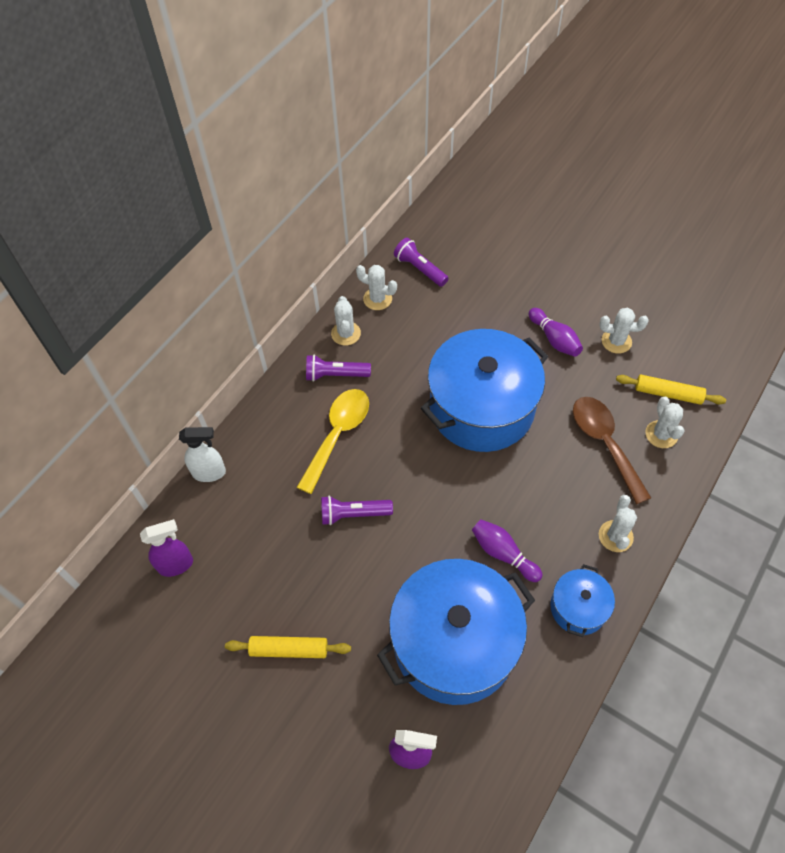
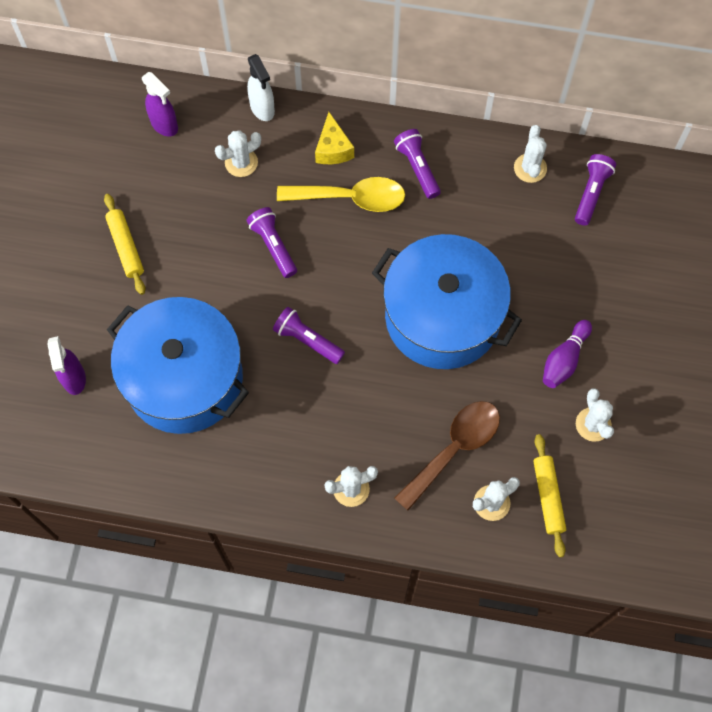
camera: 65 degrees right, 10 degrees up
(282, 431) = (333, 149): none -> yellow cheese
(346, 333) = (471, 156): white cactus -> white cactus (241, 162)
(460, 520) = (307, 340): none -> purple flashlight
(503, 553) = (288, 391): purple bowling pin -> none
(578, 608) = (261, 475): blue pot -> none

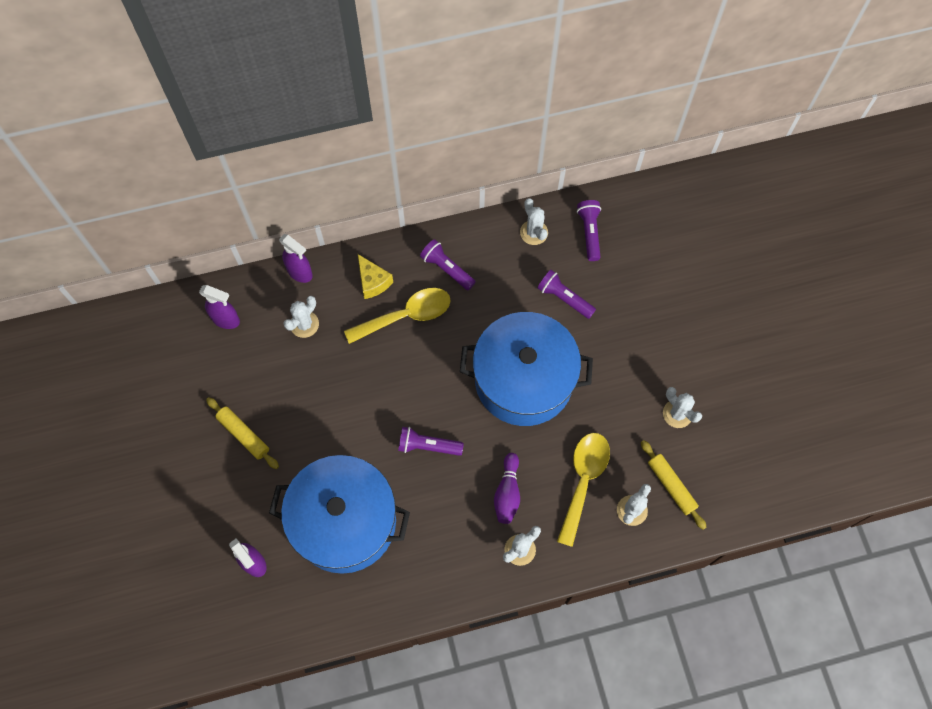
camera: 25 degrees left, 0 degrees up
(262, 109) = (300, 272): white spray bottle -> purple spray bottle
(273, 246) = (363, 381): purple flashlight -> purple flashlight (564, 298)
(454, 449) = (583, 481): brown spoon -> yellow spoon
(564, 359) = (632, 373): purple bowling pin -> purple bowling pin (507, 493)

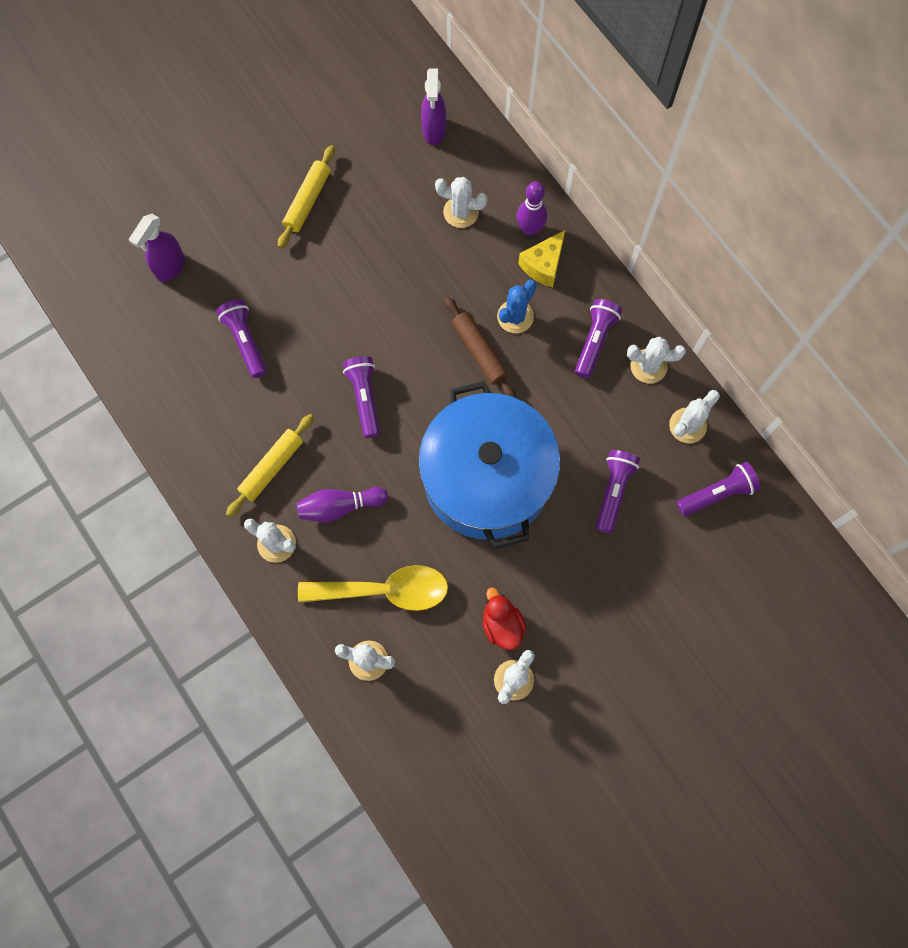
camera: 70 degrees right, 5 degrees up
(300, 272) = (522, 183): purple spray bottle -> none
(339, 281) = (530, 229): none -> purple bowling pin
(344, 522) = (245, 341): blue pot -> purple flashlight
(406, 316) = (515, 316): yellow spoon -> blue cactus
(423, 351) = (479, 351): none -> brown rolling pin
(480, 241) = (648, 366): none -> white cactus
(635, 407) = (502, 624): none -> red duck
(671, 486) = (416, 700): yellow rolling pin -> yellow rolling pin (272, 467)

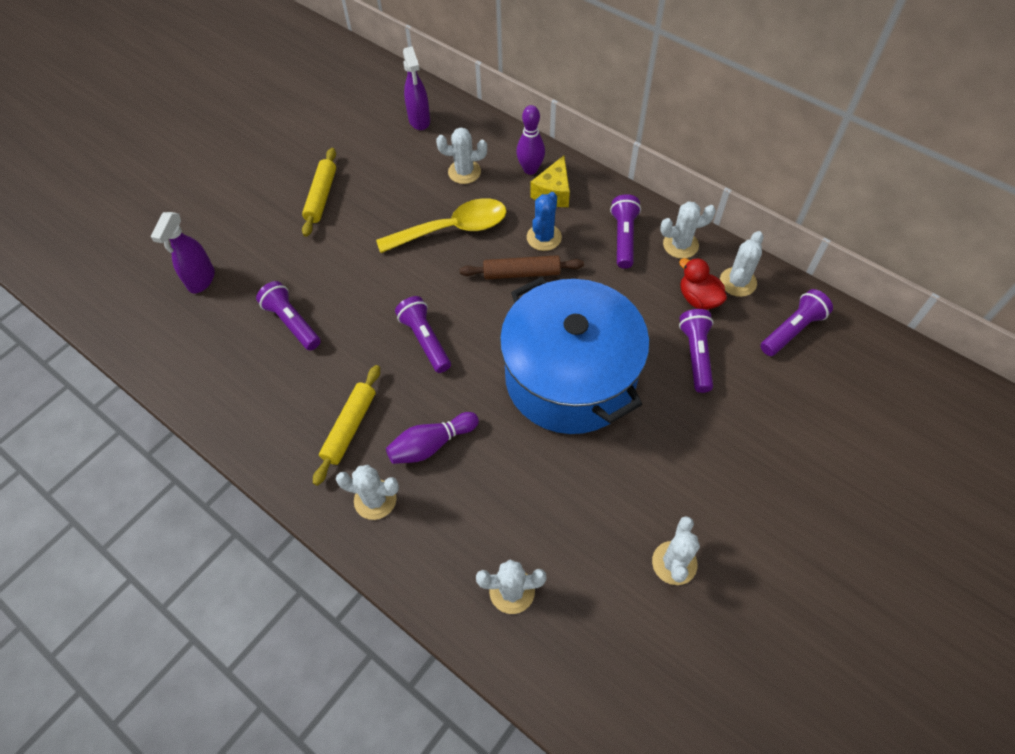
camera: 15 degrees left, 15 degrees down
(384, 590) = (504, 513): yellow spoon -> yellow spoon (452, 229)
(479, 351) = (521, 273): brown rolling pin -> brown rolling pin turned 45 degrees counterclockwise
(502, 624) = (639, 510): red duck -> red duck (698, 298)

